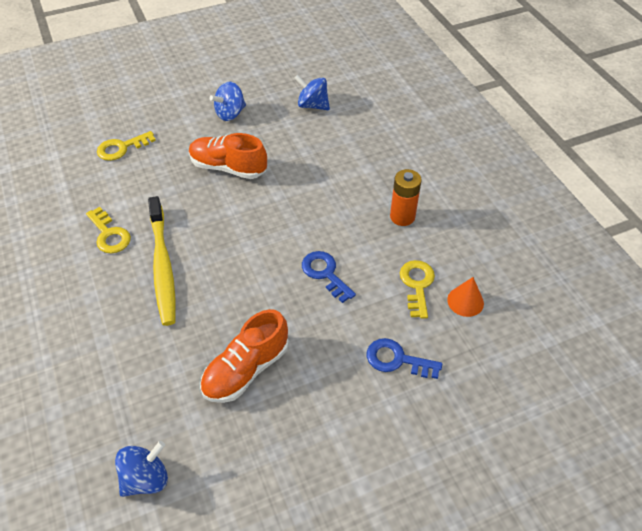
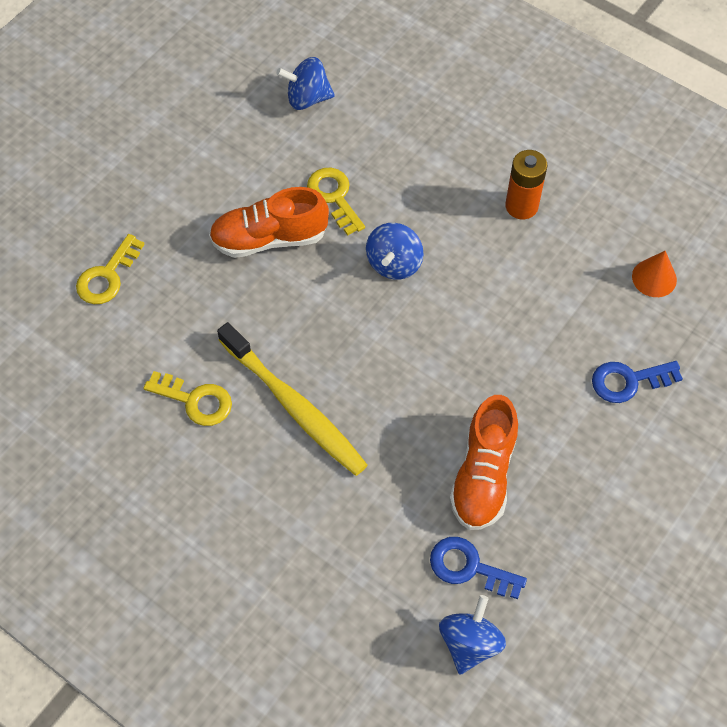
camera: 30 degrees left, 10 degrees up
(230, 114) = (210, 159): blue spinning top -> blue spinning top (394, 263)
(325, 273) = (486, 321): blue key -> blue key (469, 567)
(417, 285) = (593, 284): yellow key -> yellow key (334, 197)

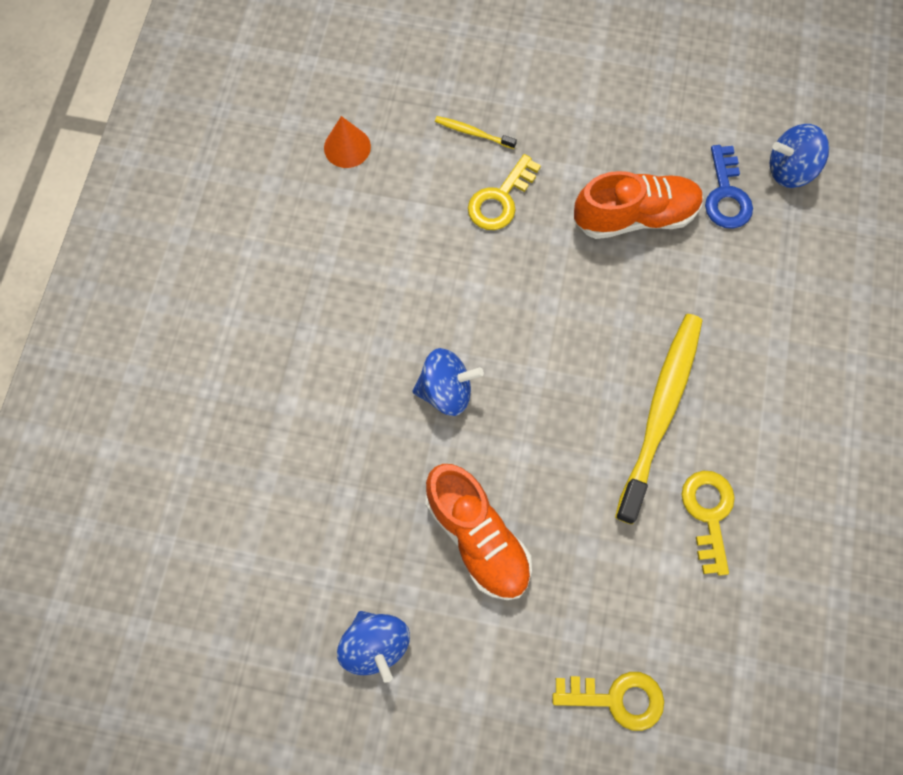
camera: 115 degrees left, 10 degrees up
(307, 98) = (258, 592): blue spinning top -> blue spinning top (375, 645)
(334, 197) = (389, 492): yellow key -> yellow key (500, 199)
(521, 206) = (314, 295): orange battery -> none
(628, 381) = (473, 133): blue key -> yellow toothbrush

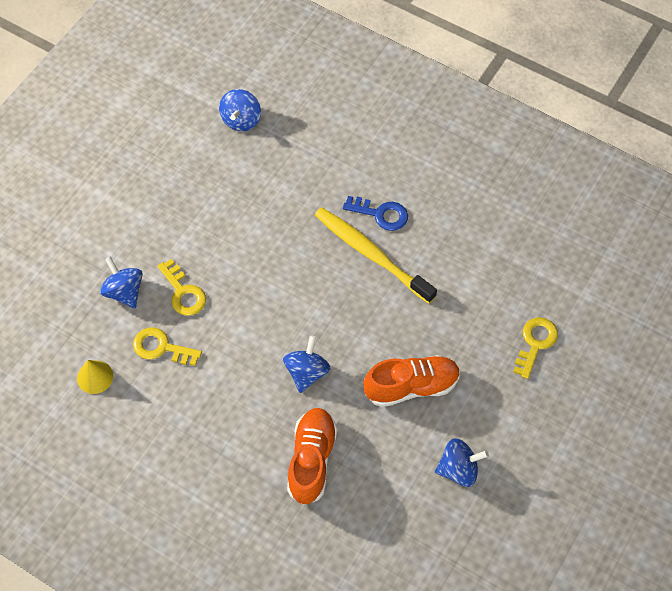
camera: 70 degrees left, 10 degrees down
(347, 147) = (95, 377): orange cone -> yellow cone
(473, 133) = (124, 292): yellow toothbrush -> blue spinning top
(635, 216) = (233, 218): orange shoe -> orange shoe (312, 460)
(708, 514) = (444, 253): yellow key -> yellow key (161, 347)
(726, 195) = (242, 161): blue key -> blue key (381, 214)

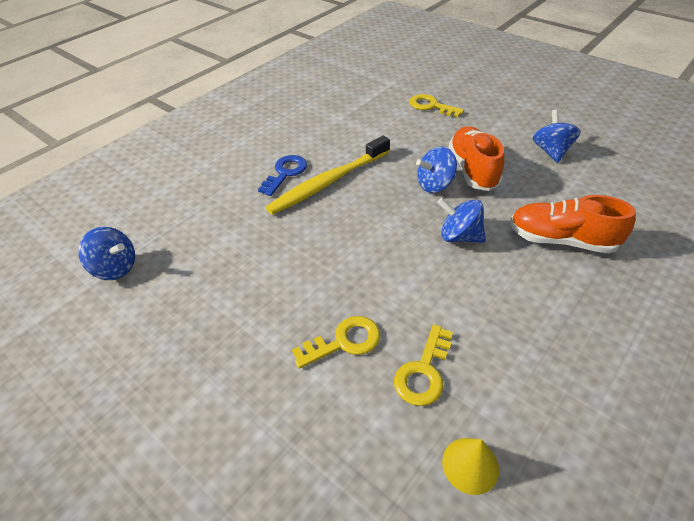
camera: 80 degrees left, 15 degrees down
(124, 292) = (330, 415): blue spinning top -> blue spinning top (435, 185)

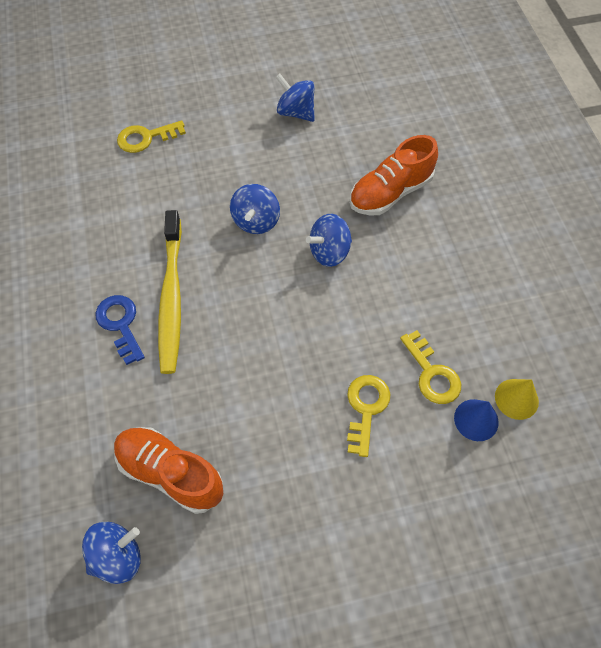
camera: 55 degrees left, 15 degrees up
(412, 439) = (476, 420): none -> blue cone
(473, 170) = (264, 180): orange shoe -> orange shoe (170, 473)

